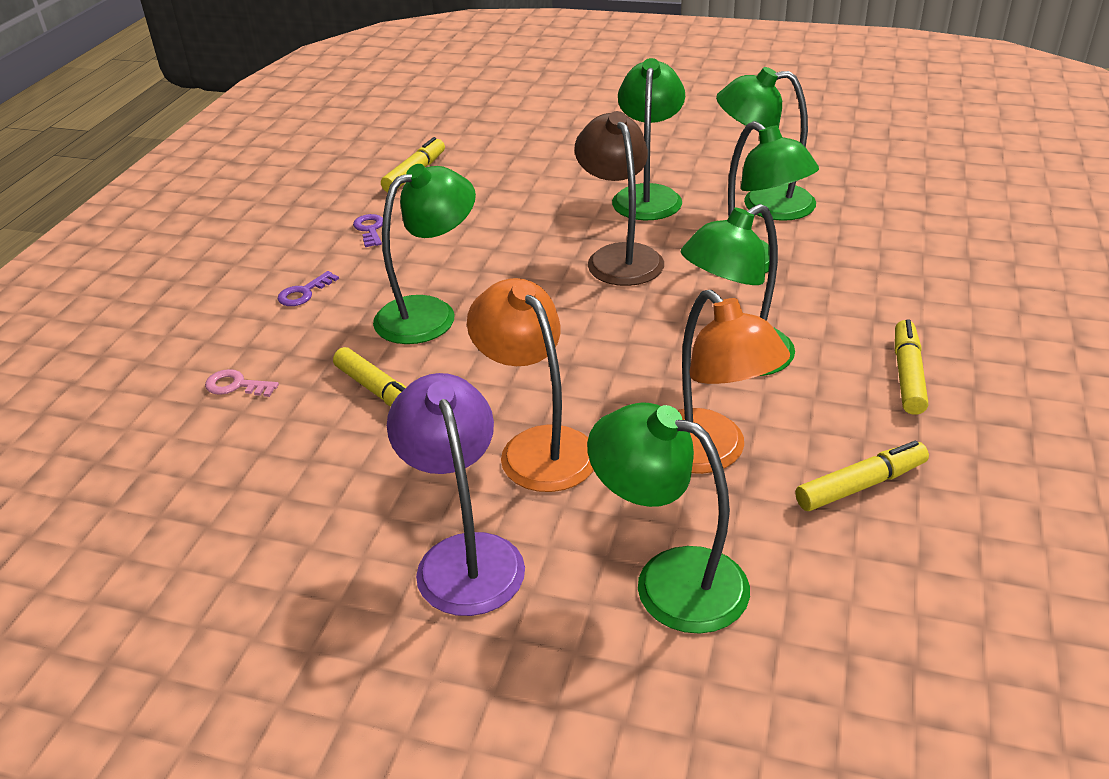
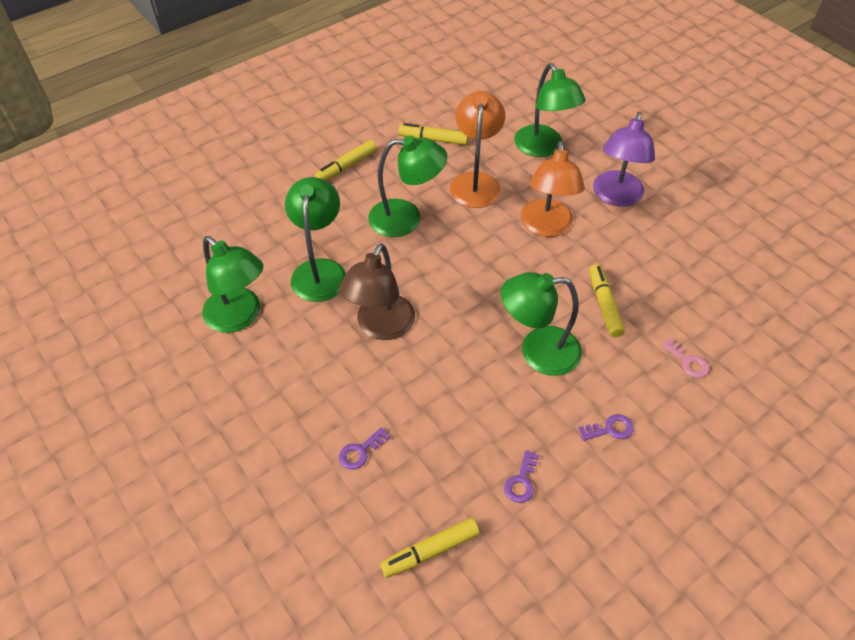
camera: 145 degrees left, 15 degrees up
(530, 187) = (360, 451): none -> purple key
(648, 195) = (295, 378): green lamp -> none

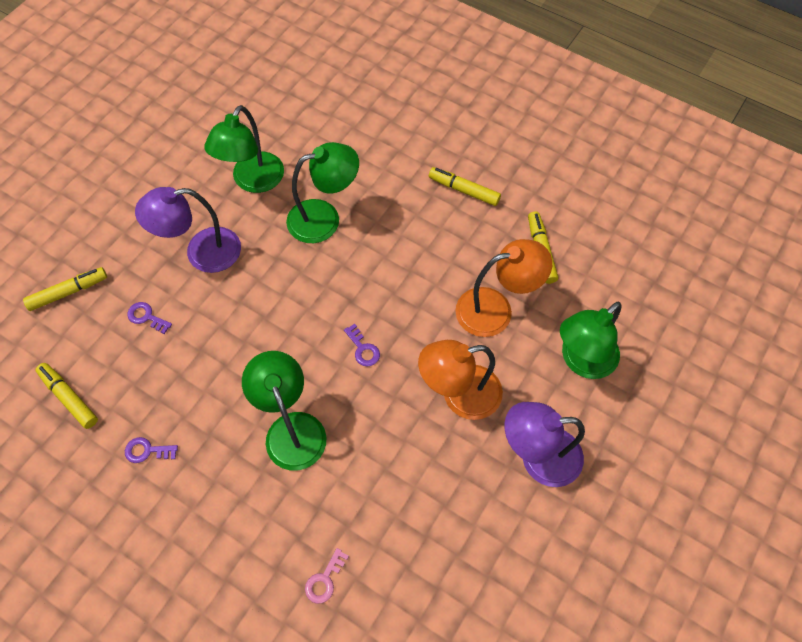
camera: 70 degrees right, 10 degrees up
(305, 382) = (202, 252): none -> purple lamp
(381, 327) = (277, 288): brown lamp -> none
(406, 218) = (416, 264): green lamp -> none
(604, 305) = (372, 478): yellow marker -> yellow marker (68, 292)
(610, 429) = (220, 516): purple key -> purple key (363, 349)

